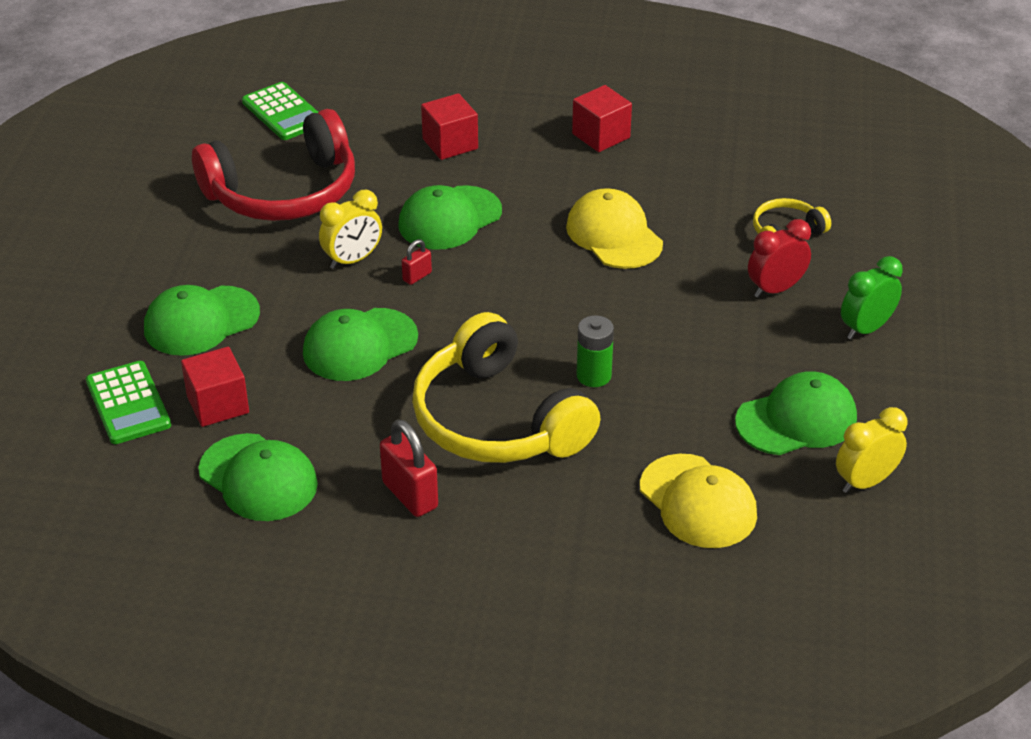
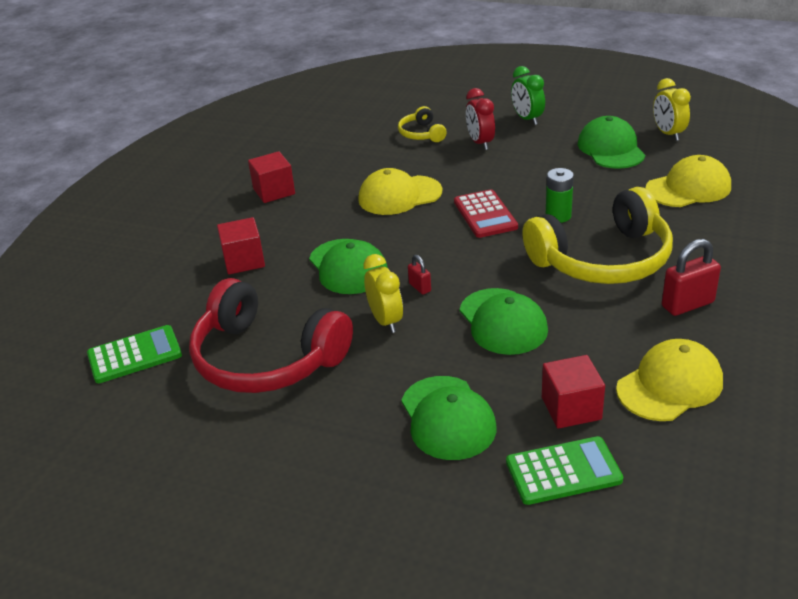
camera: 75 degrees left, 5 degrees down
(258, 478) = (670, 385): green cap -> yellow cap
(284, 192) = (266, 358): red headphones -> red headphones turned 135 degrees clockwise
(583, 311) = (485, 214): none -> red calculator

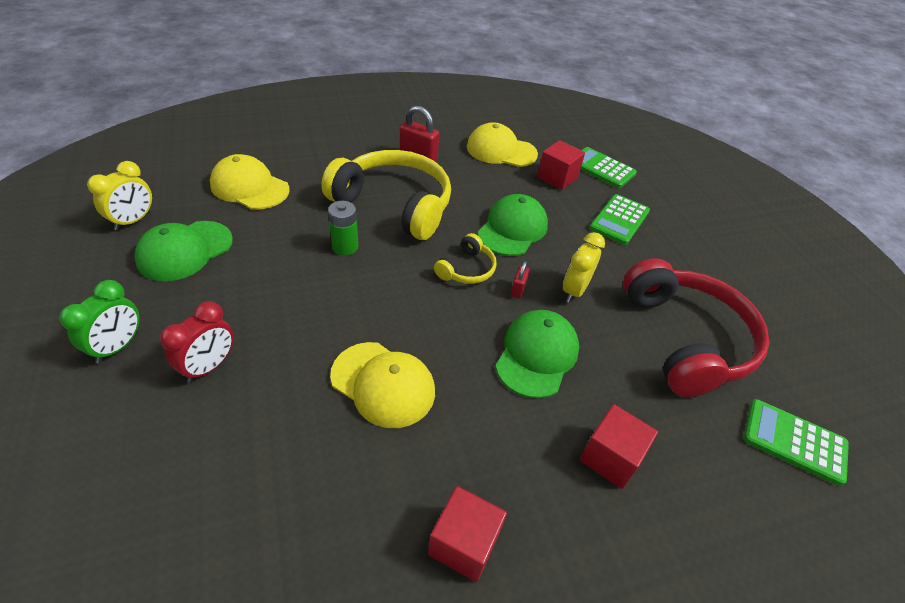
camera: 135 degrees left, 10 degrees up
(421, 134) = (202, 448): yellow headphones -> yellow headphones (467, 269)
(447, 418) = (619, 220): green cap -> green calculator
(485, 214) = (375, 295): red calculator -> none

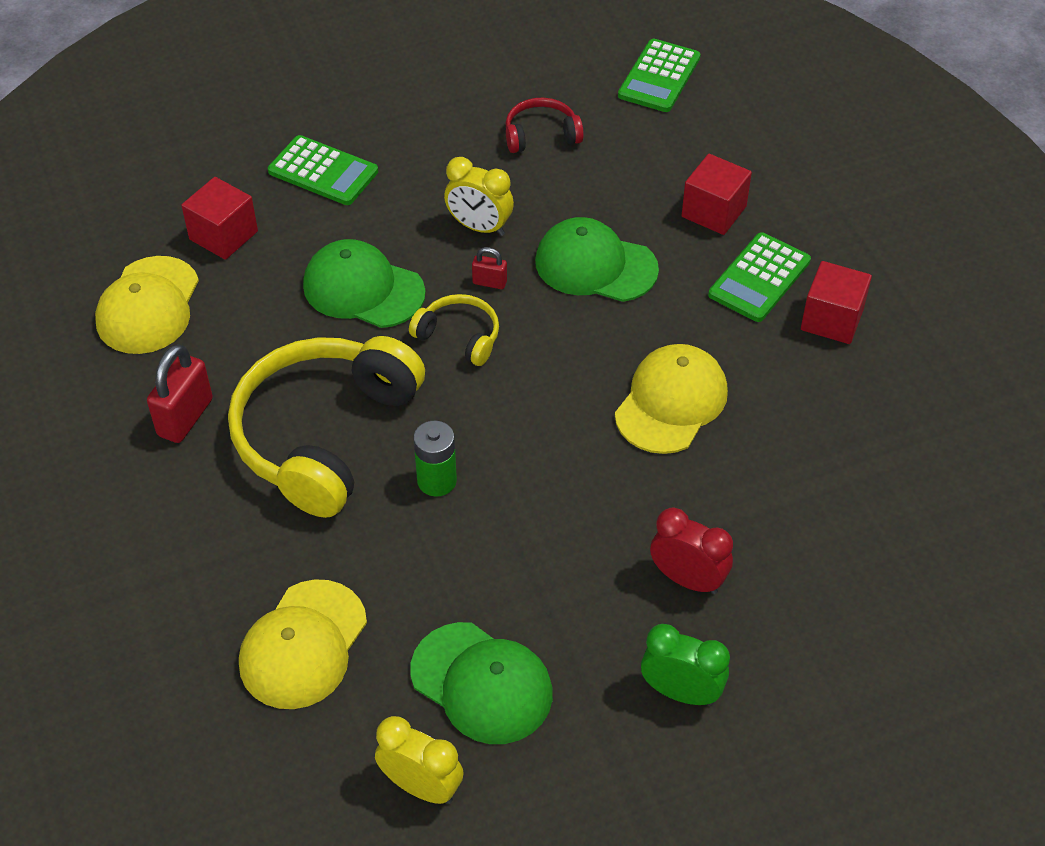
camera: 90 degrees left, 5 degrees up
(601, 168) = (190, 181): green calculator -> green calculator (759, 278)
(685, 339) = (541, 135): red headphones -> red headphones, size x0.46

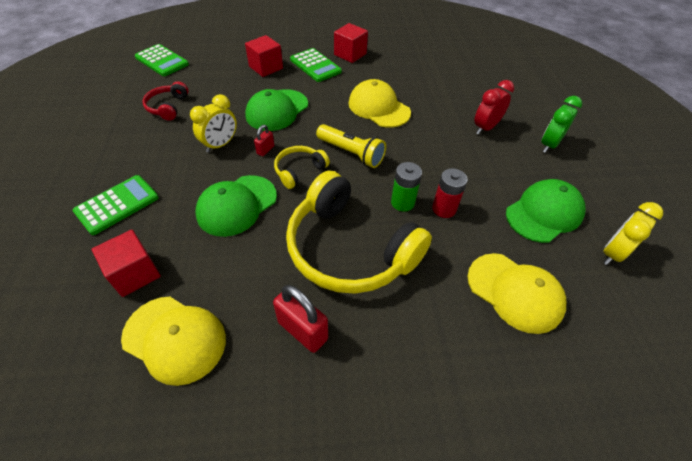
camera: 75 degrees left, 0 degrees up
(442, 537) = (444, 209): none -> red battery
(526, 391) = (351, 153): none -> yellow flashlight

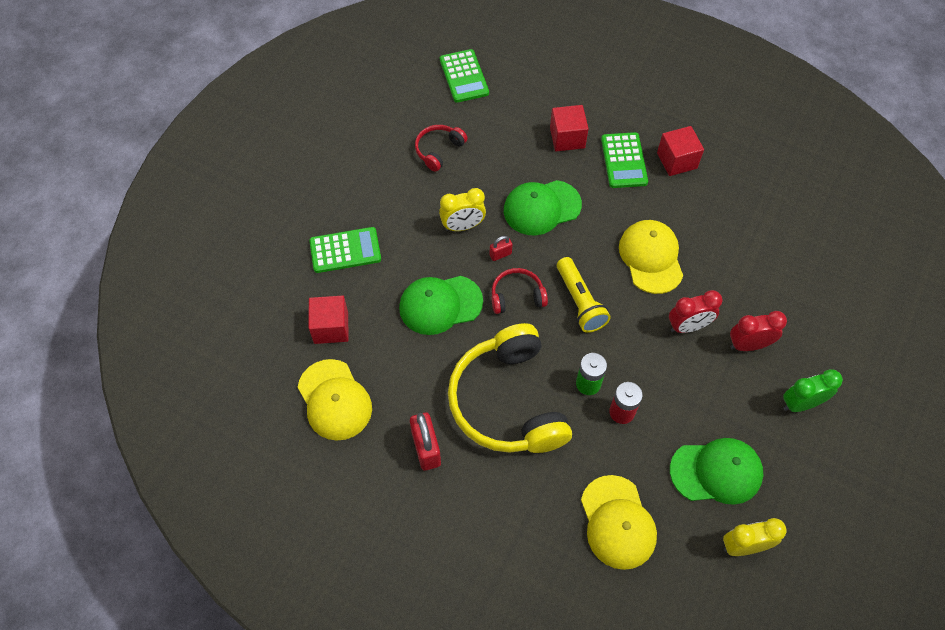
camera: 35 degrees right, 10 degrees up
(299, 170) = (517, 296): yellow headphones -> red headphones
(438, 134) = (688, 326): none -> red clock

